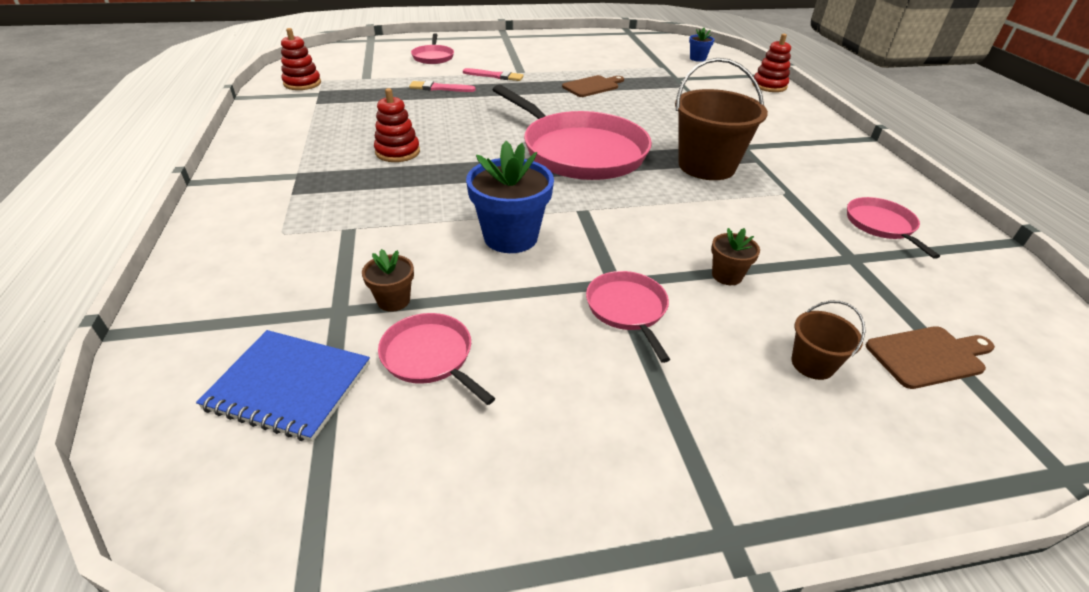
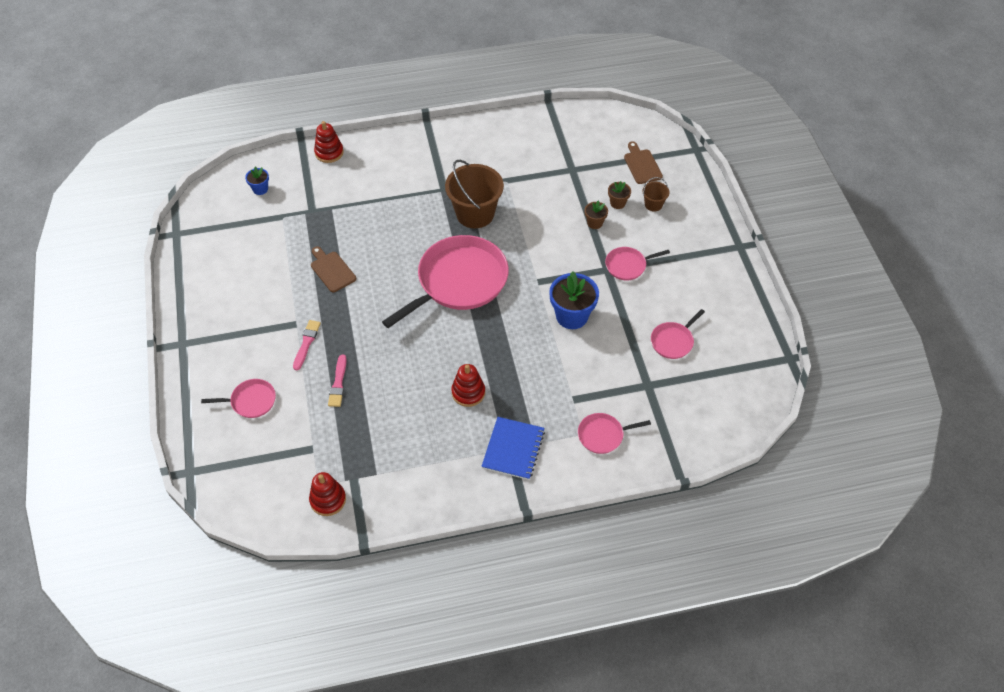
camera: 90 degrees left, 15 degrees up
(289, 386) = (700, 391): blue notebook -> blue notebook (513, 449)
(393, 300) = (636, 363): brown flower pot -> brown flower pot (617, 203)
(881, 225) = (539, 148): pink pan -> pink pan (603, 435)

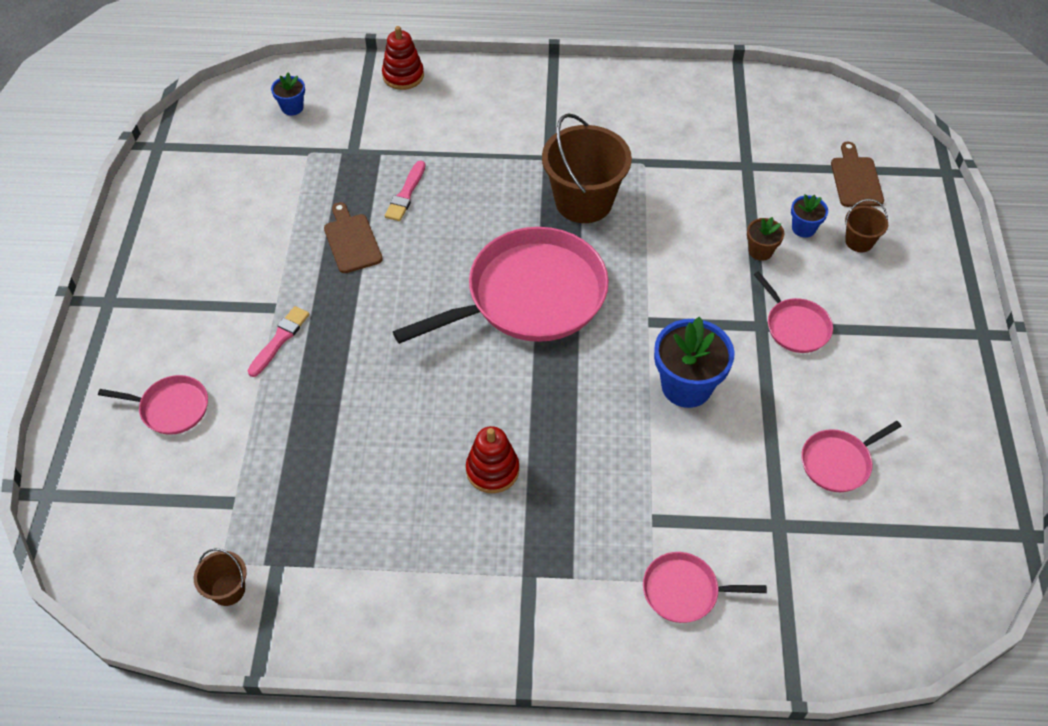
camera: 15 degrees right, 0 degrees up
(328, 500) = (228, 589): red stacking toy -> brown bucket
(338, 383) = (304, 410): pink brush -> pink brush (406, 194)
(513, 449) = (535, 579): blue notebook -> none
(617, 203) = (803, 228): brown flower pot -> blue flower pot
(628, 265) = (795, 326): pink pan -> pink pan turned 120 degrees counterclockwise

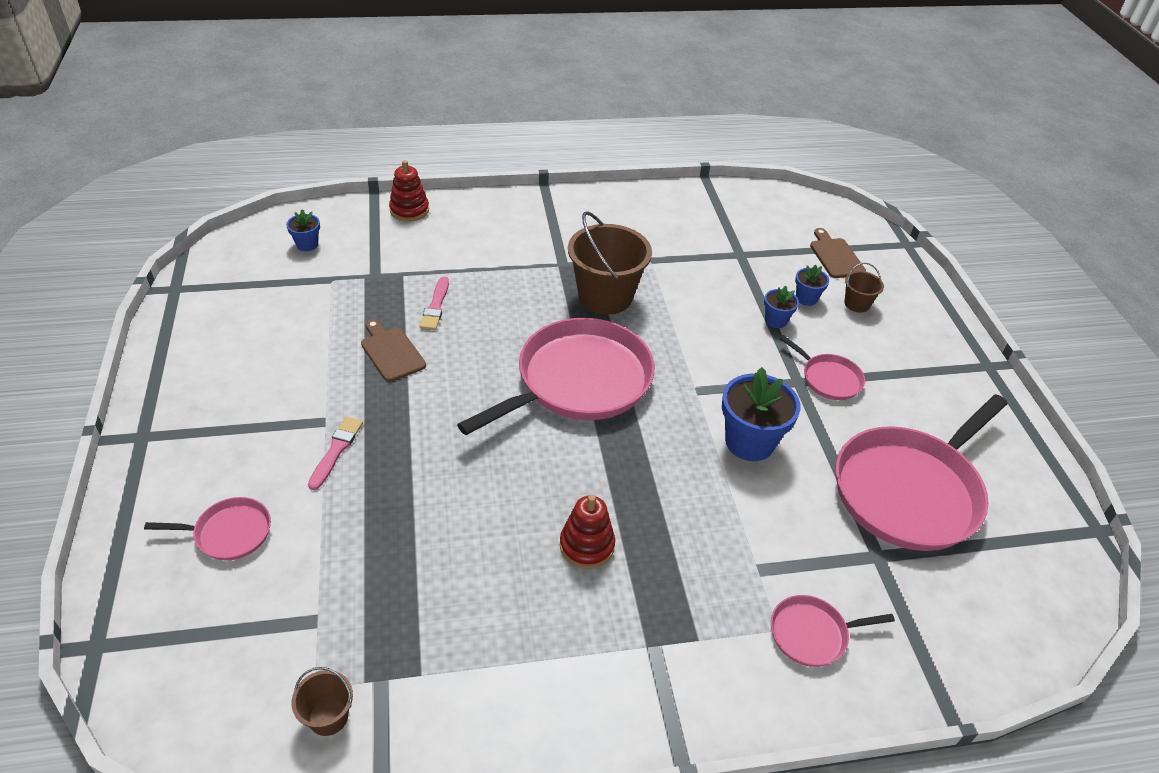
camera: 15 degrees left, 10 degrees down
(760, 251) = (776, 320): brown flower pot -> blue flower pot
(838, 462) = (910, 490): pink pan -> pink pan, size x2.18

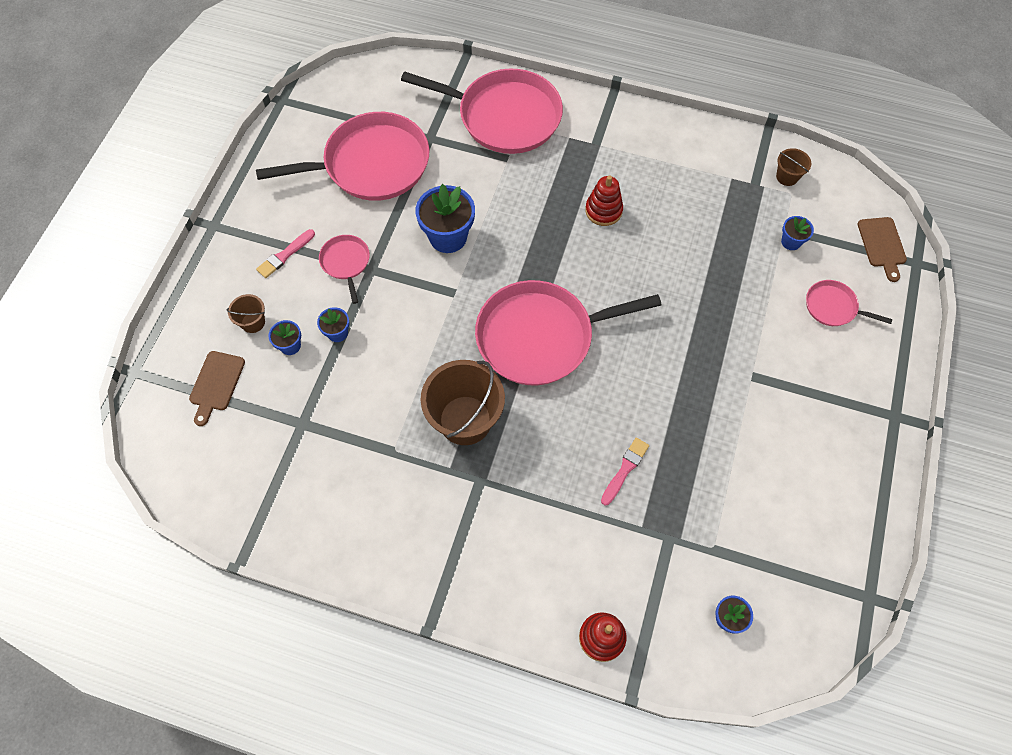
camera: 150 degrees left, 20 degrees up
(303, 603) = (791, 242): none -> blue flower pot
(336, 451) = (749, 345): pink brush -> pink brush (285, 255)
(391, 352) = (681, 428): brown cutting board -> brown cutting board (882, 245)
(812, 634) = (504, 116): pink pan -> pink pan, size x2.18

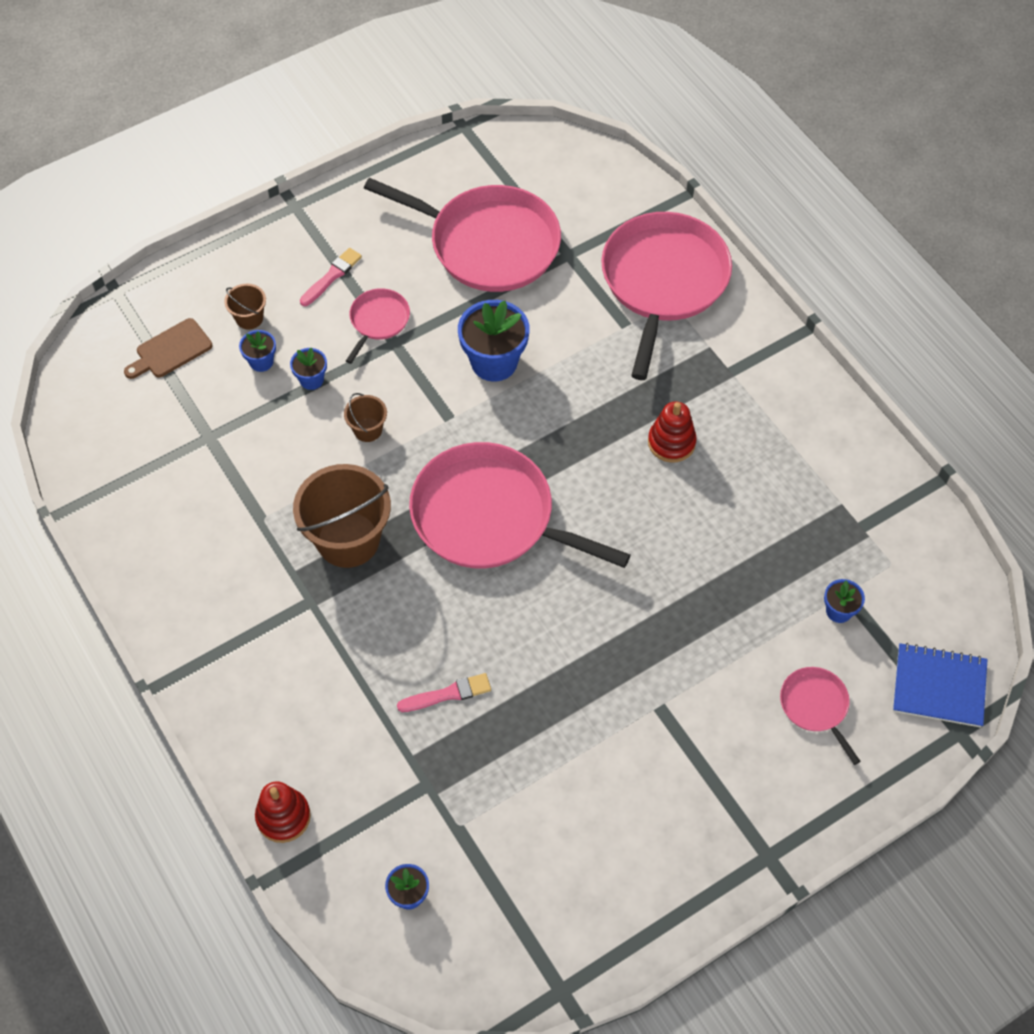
camera: 40 degrees right, 5 degrees down
(285, 255) = (331, 276): pink brush -> pink brush turned 135 degrees clockwise
(504, 116) = (663, 282): pink pan -> pink pan turned 135 degrees counterclockwise
(787, 177) = (905, 544): brown bucket -> brown bucket (368, 430)
(882, 245) = (939, 686): brown cutting board -> blue notebook

